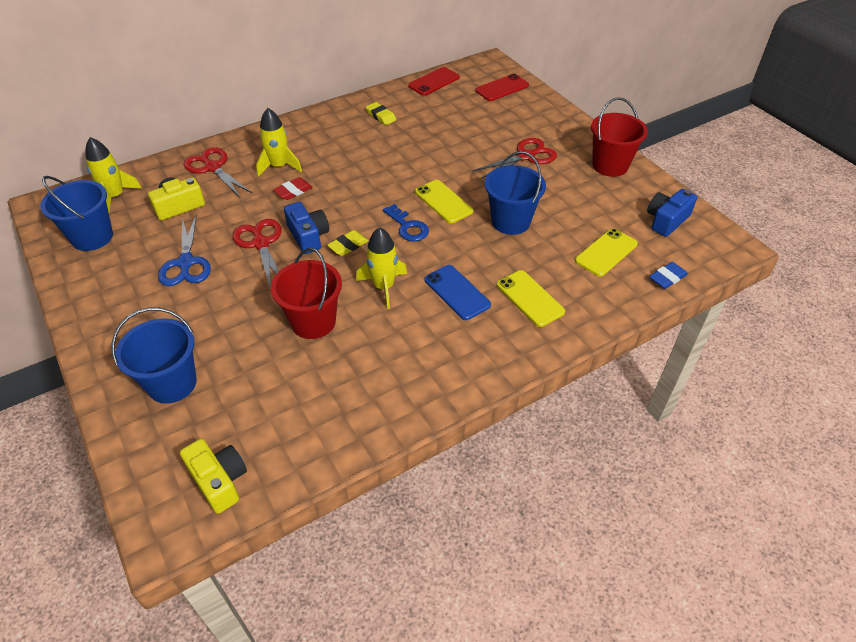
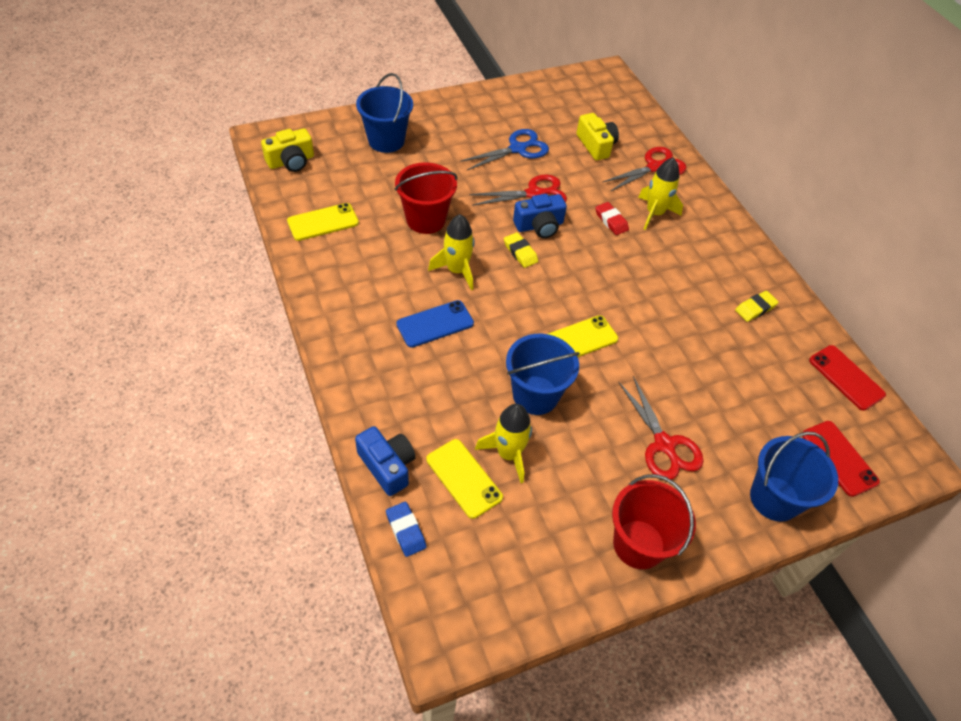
camera: 95 degrees right, 5 degrees up
(92, 237) = (561, 98): blue bucket -> blue bucket (774, 498)
(115, 196) = (615, 109): yellow rocket -> yellow rocket (508, 454)
(186, 263) = (517, 149): blue scissors -> blue scissors turned 150 degrees clockwise
(408, 227) = (541, 302): blue key -> none
(530, 298) = (410, 382): yellow phone -> yellow phone (323, 222)
(666, 220) = (510, 574): blue camera -> blue camera (387, 466)

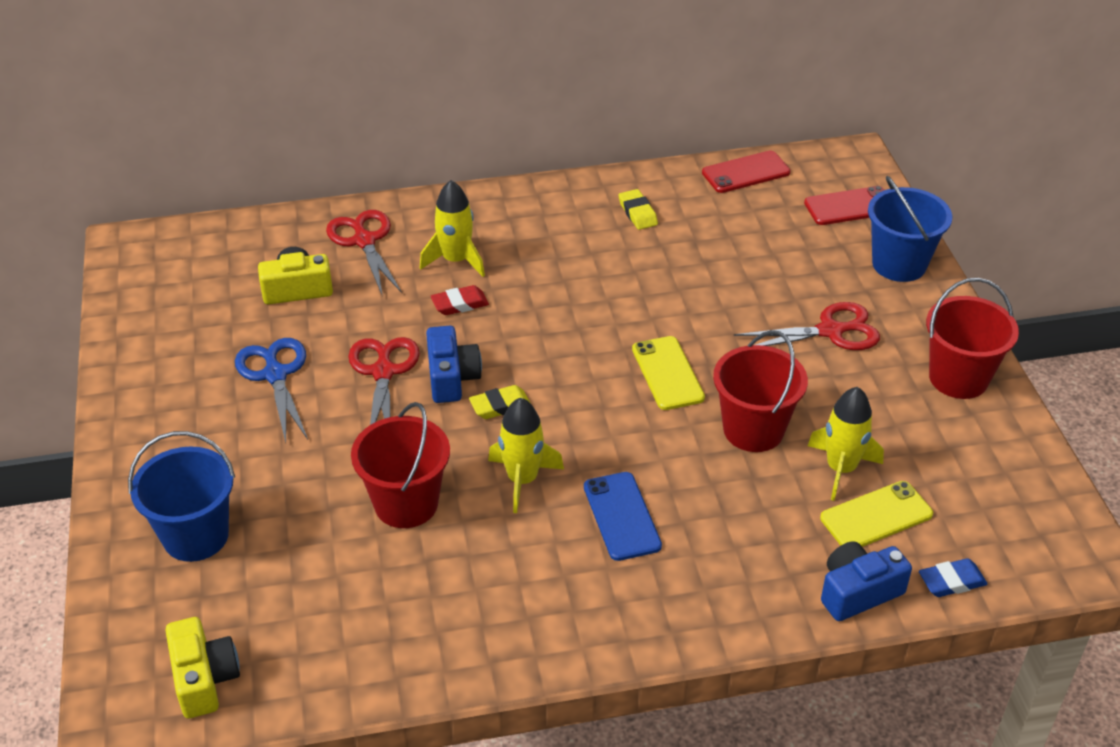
camera: 75 degrees left, 10 degrees down
(323, 222) = (378, 638): yellow phone -> none
(535, 395) = (753, 430): blue bucket -> red bucket

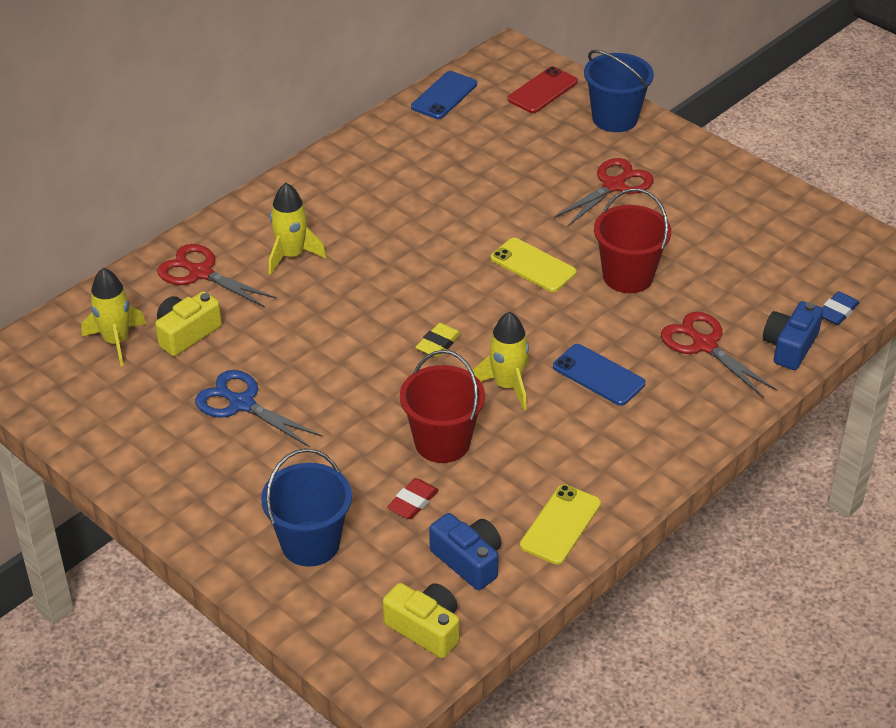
camera: 35 degrees left, 0 degrees up
(383, 372) = (325, 362): red scissors -> red scissors (704, 345)
(451, 377) = (381, 341): blue camera -> blue camera (468, 560)
(460, 304) = (330, 286): red eraser -> red eraser (413, 502)
(637, 213) = (394, 160): yellow eraser -> none
(746, 172) = (444, 96): red phone -> blue phone
(841, 469) = (707, 275): yellow rocket -> yellow rocket (116, 341)
(876, 516) = (757, 294): yellow phone -> yellow phone (560, 524)
(958, 378) = (724, 180): red bucket -> none

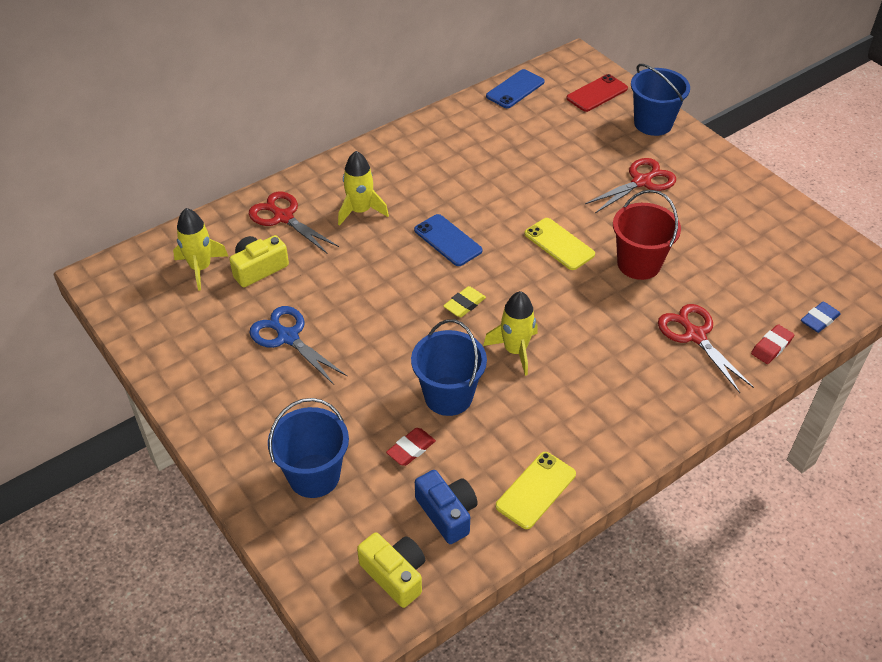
camera: 10 degrees right, 5 degrees up
(442, 442) = (448, 396): red bucket -> blue bucket
(598, 375) = (596, 351): blue phone -> blue phone (448, 240)
(790, 346) = (771, 347): blue camera -> red eraser

